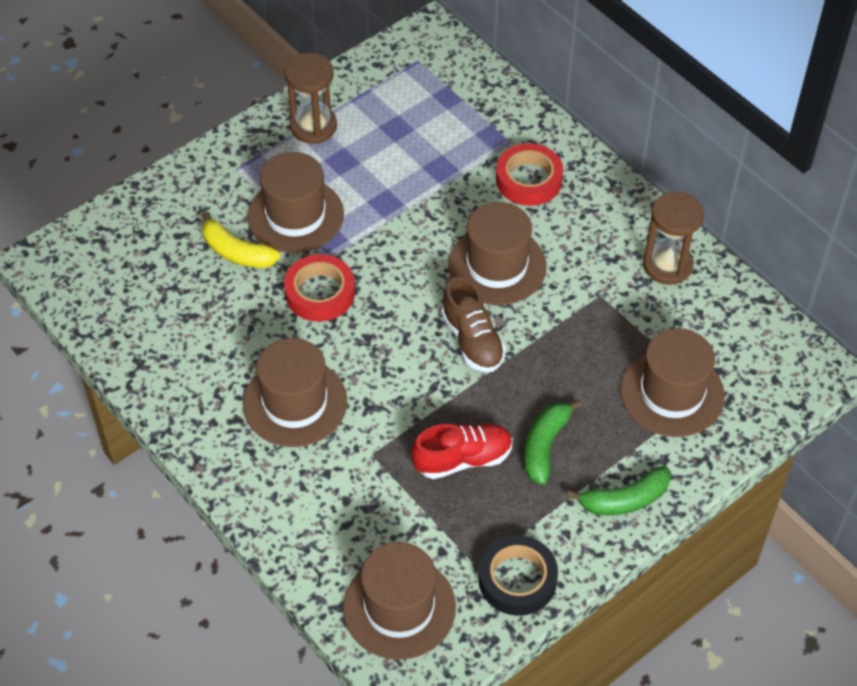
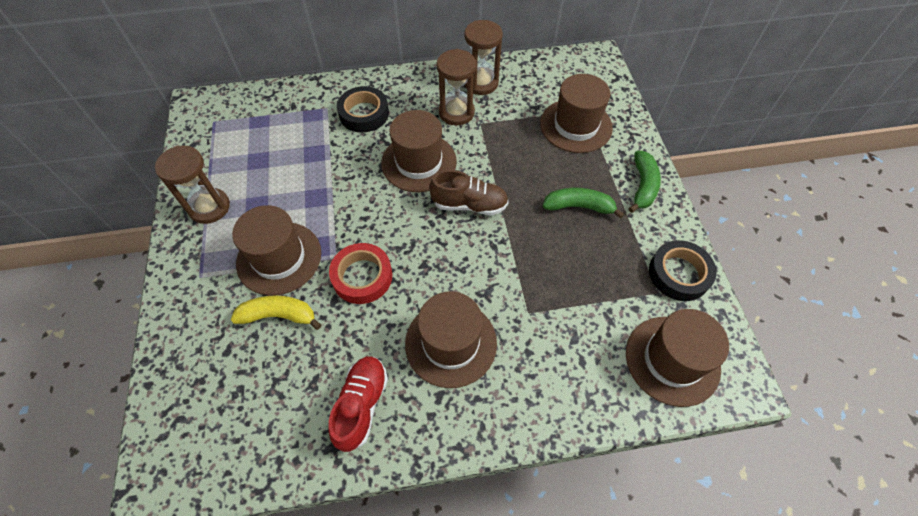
camera: 60 degrees left, 5 degrees up
(236, 252) = (279, 315): yellow banana -> yellow banana turned 150 degrees counterclockwise
(463, 459) = (564, 258): red shoe -> red shoe (361, 405)
(528, 180) = (364, 114): red tape -> black tape
(545, 445) = (579, 206): green banana -> green banana turned 135 degrees clockwise
(599, 264) = (456, 112): none -> brown hourglass

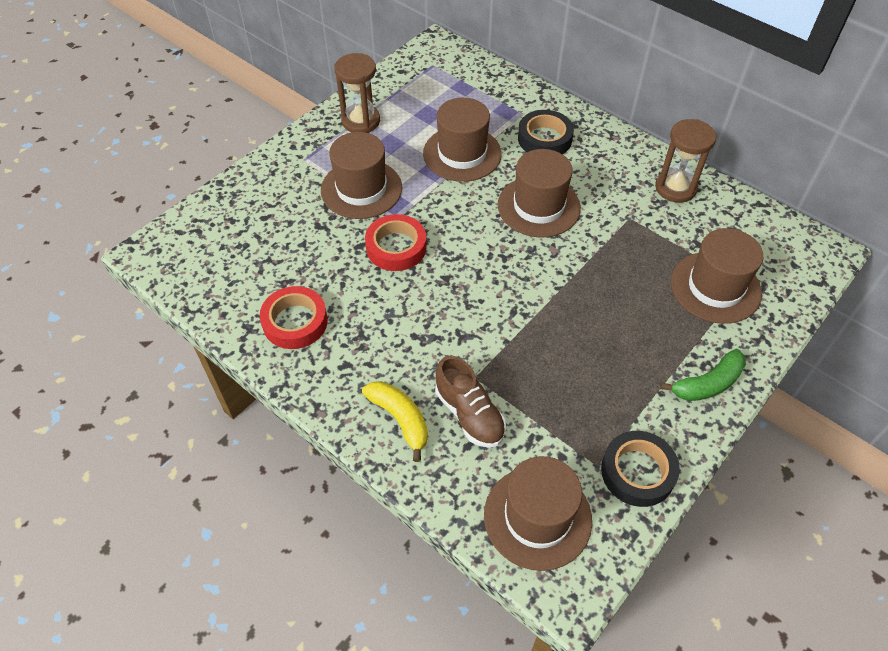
camera: 50 degrees right, 5 degrees down
(279, 315) = (317, 224): yellow banana -> yellow banana (400, 419)
(361, 405) = (295, 322): red shoe -> red tape
(451, 343) = (395, 342): brown hat -> brown hat (462, 154)
(456, 112) = (621, 194): brown hourglass -> none
(469, 204) = (536, 268): brown shoe -> brown shoe (469, 414)
(579, 206) = (624, 347): green banana -> none

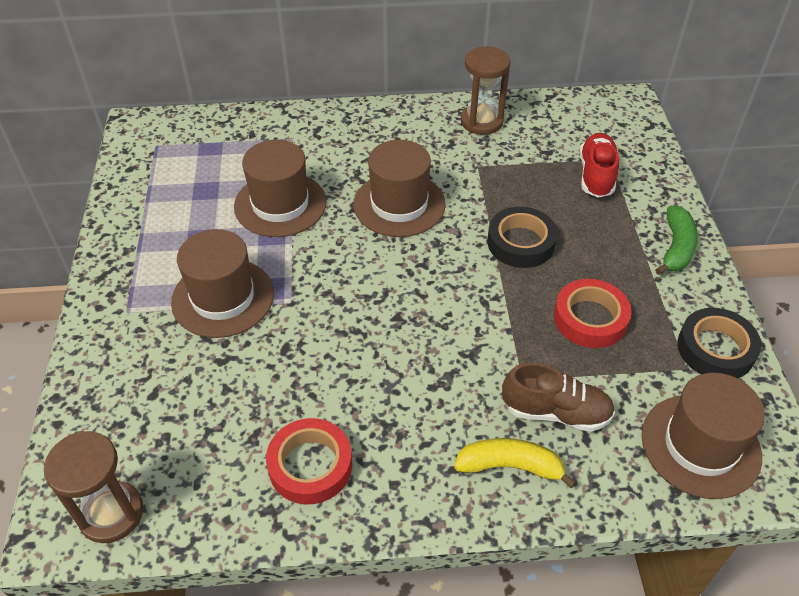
camera: 45 degrees left, 5 degrees down
(361, 121) = (144, 237): brown hourglass -> brown hourglass (111, 514)
(396, 247) = (321, 325): red tape -> red tape (590, 318)
(544, 139) = (336, 147): black tape -> black tape (521, 242)
(715, 287) = (596, 175): brown hat -> red shoe

